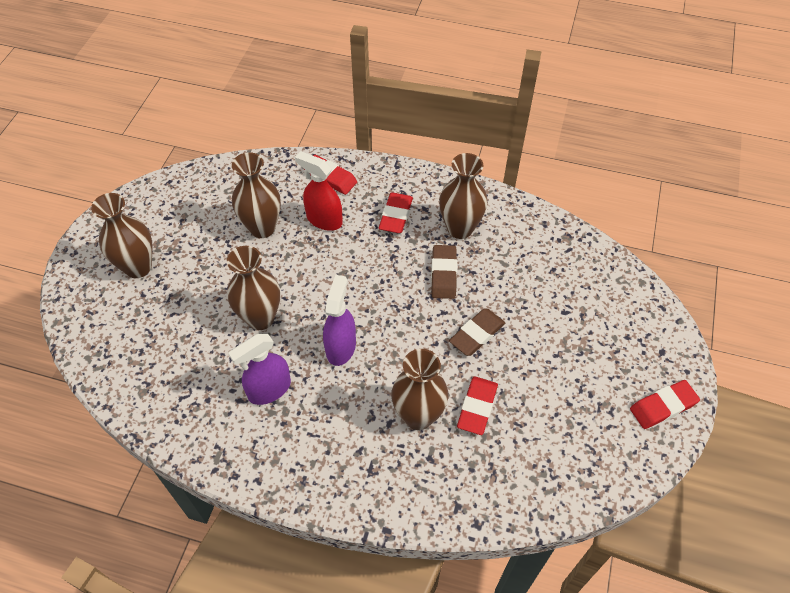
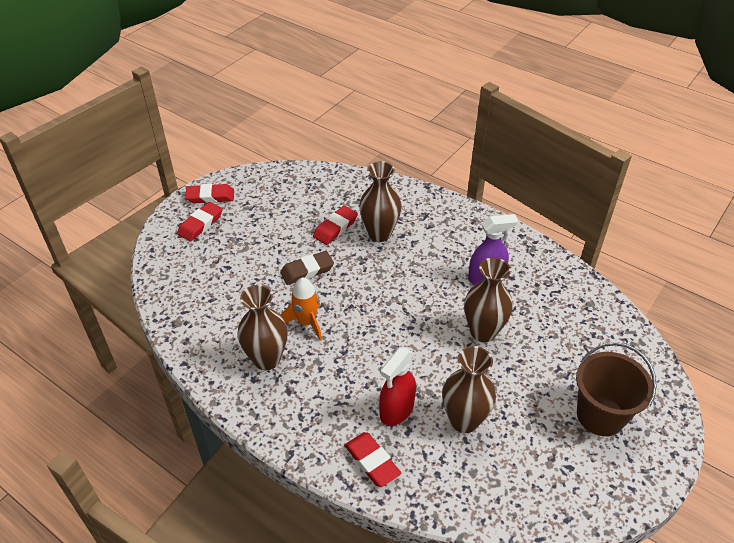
camera: 160 degrees left, 10 degrees down
(138, 267) = (600, 415): brown vase -> brown bucket
(324, 219) = (396, 410): red spray bottle -> red spray bottle turned 75 degrees clockwise
(341, 347) = (420, 291): purple spray bottle -> none
(395, 215) = (321, 392): red eraser -> red eraser (200, 224)
(443, 274) = (306, 322): brown eraser -> orange rocket

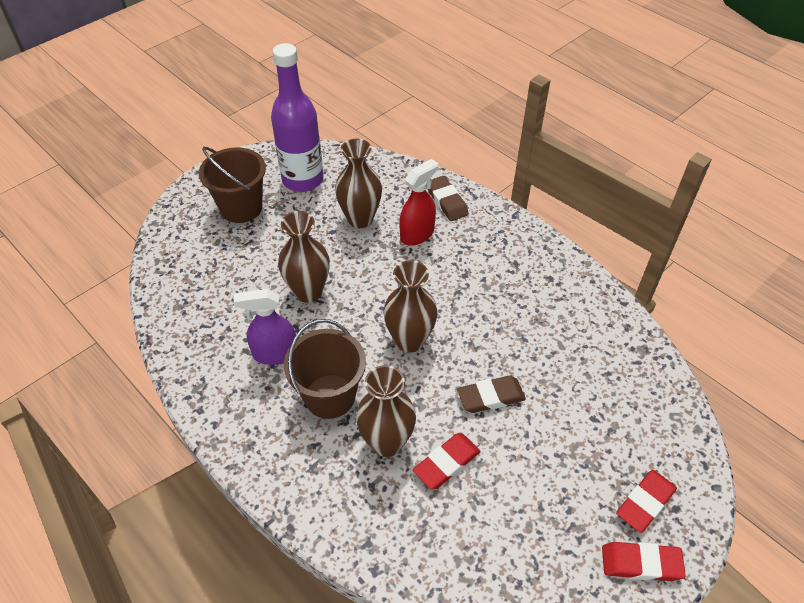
camera: 170 degrees left, 5 degrees up
(267, 359) = (538, 295): brown vase -> brown vase (409, 340)
(306, 322) = (495, 328): orange rocket -> none
(372, 461) = (447, 201): red eraser -> brown eraser
(430, 255) = (330, 396): none -> brown bucket
(553, 467) = (302, 180): none -> purple bottle

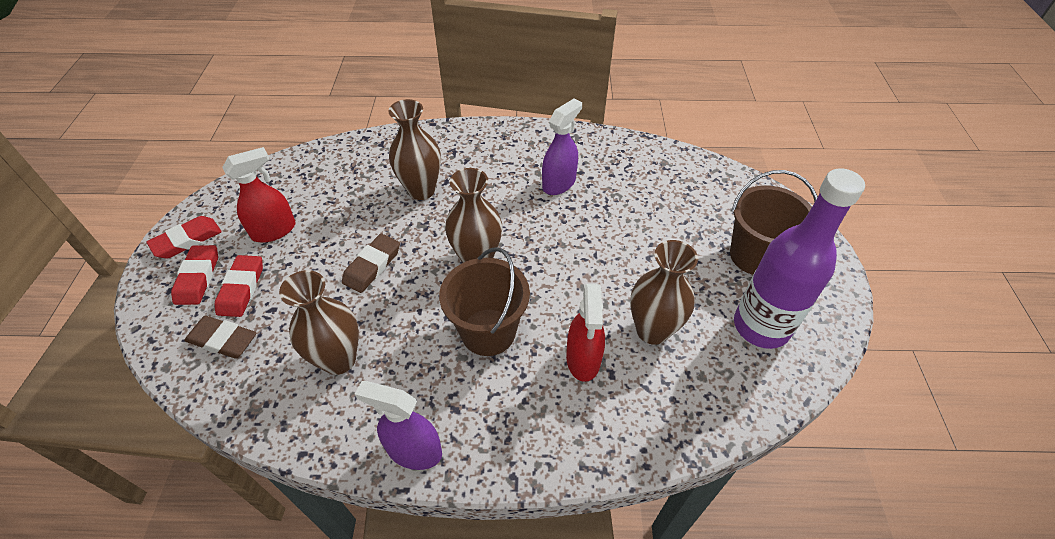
camera: 135 degrees right, 0 degrees up
(308, 292) = (598, 235): brown vase -> brown vase (339, 359)
(330, 396) = (490, 187): brown bucket -> brown bucket (488, 332)
(446, 463) = (369, 206): red eraser -> red eraser (241, 288)
(447, 201) = (603, 429): brown eraser -> brown eraser (223, 340)
(550, 505) = (274, 230): none -> red spray bottle
(556, 260) = (413, 450): none -> purple spray bottle

